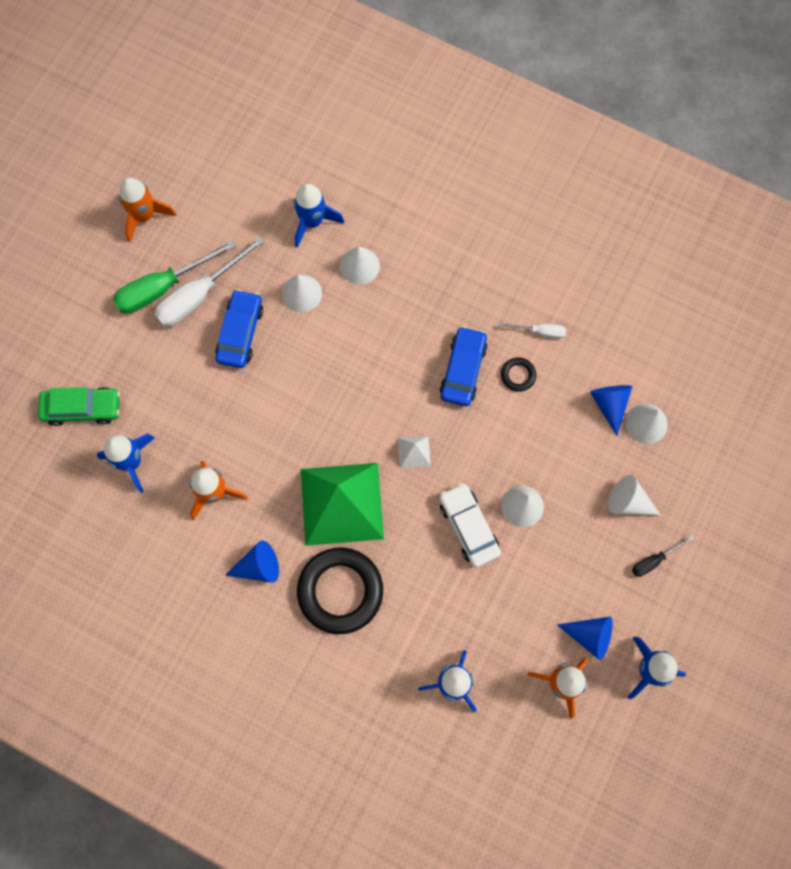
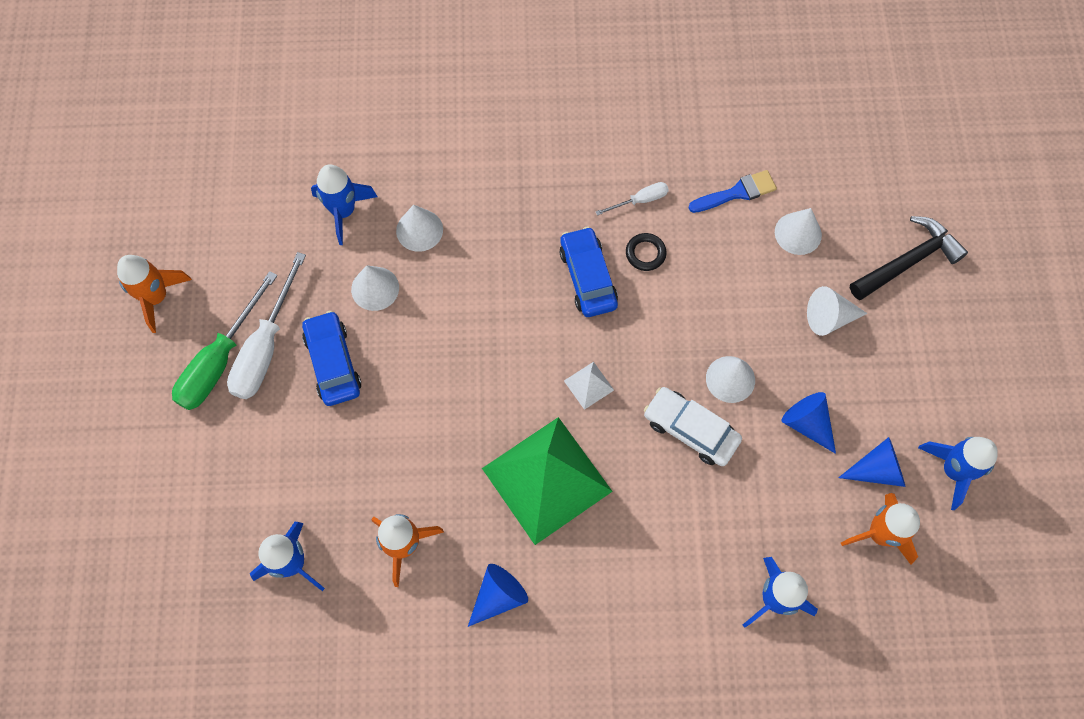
camera: 30 degrees left, 5 degrees down
(82, 408) = (202, 537): green car -> none
(340, 591) = (600, 571): black ring -> none
(609, 404) = (751, 234): blue cone -> blue cone (807, 423)
(619, 366) = (737, 193): none -> blue brush
(654, 560) = (889, 360): black screwdriver -> none
(719, 493) = (907, 261): none -> black hammer

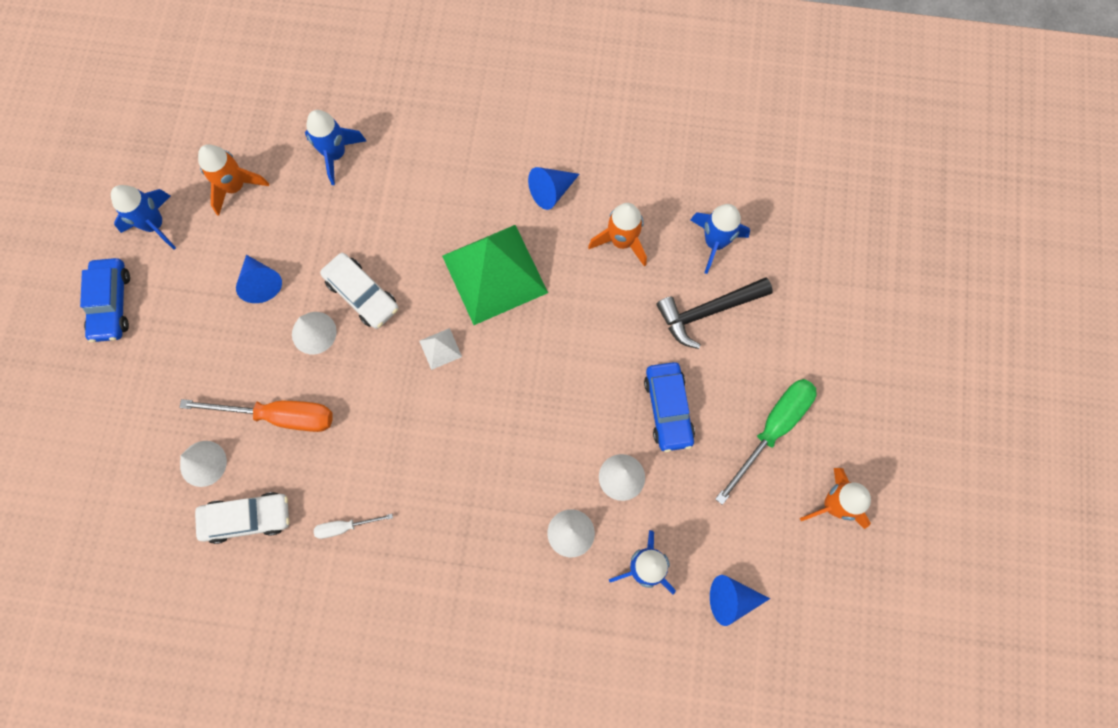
camera: 170 degrees left, 5 degrees up
(266, 347) = (729, 435): white screwdriver -> none
(588, 277) = (416, 453): blue car -> blue car (111, 304)
(645, 253) = (355, 468): black ring -> none
(737, 193) = (247, 518): blue brush -> white car
(738, 289) = (279, 416): none -> orange screwdriver
(829, 317) = (206, 374): white cone -> none
(877, 470) = (217, 236): blue cone -> blue cone (731, 599)
(907, 261) = (112, 416): black hammer -> black hammer (708, 311)

